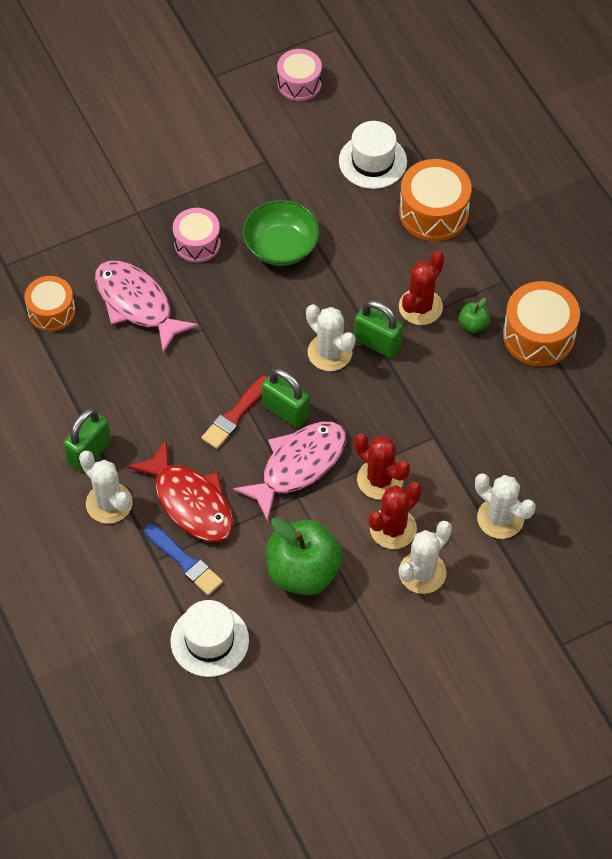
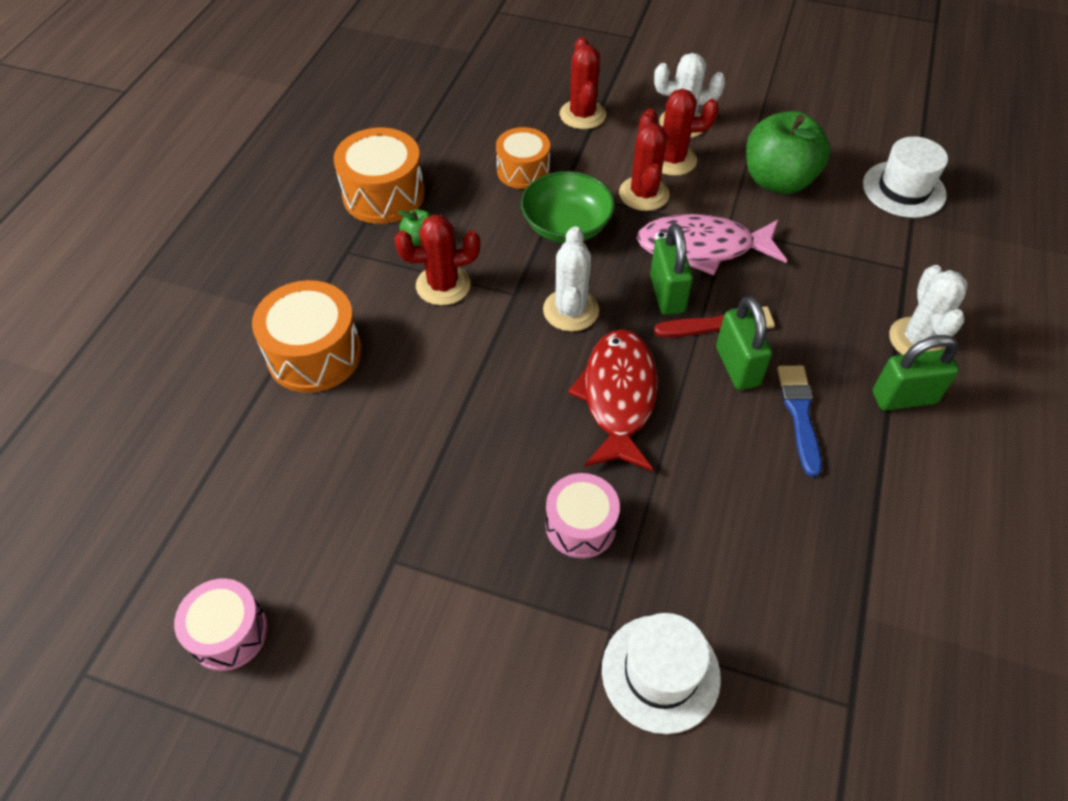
camera: 135 degrees left, 5 degrees down
(51, 311) = (832, 585): orange drum -> orange drum (523, 170)
(137, 304) = (718, 510): pink fish -> none
(184, 561) = (878, 250): blue brush -> blue brush (799, 414)
(190, 502) = (832, 288): red fish -> red fish (618, 397)
(281, 246) = (496, 445): green bowl -> green bowl (566, 226)
(372, 161) = (292, 455): white hat -> white hat (660, 673)
(377, 343) = (518, 286): green padlock -> green padlock (737, 366)
(500, 518) = (582, 115): white cactus -> red cactus

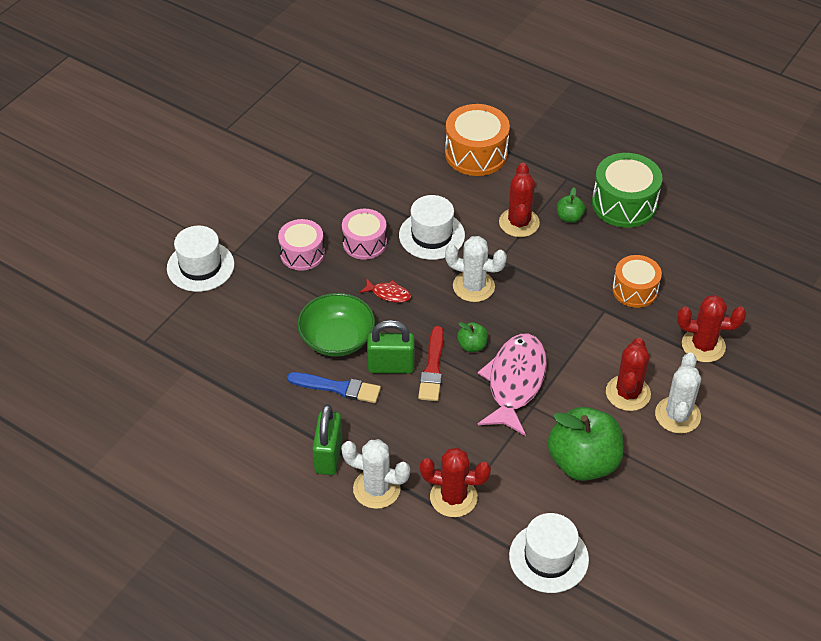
camera: 105 degrees right, 5 degrees down
(229, 633) = (300, 108): pink drum -> pink drum (364, 243)
(384, 195) = (624, 204): orange drum -> green drum
(493, 372) = (431, 235): none -> white hat
(566, 226) = (561, 303): green bowl -> green bowl (337, 339)
(618, 397) = (388, 294): red fish -> red fish, size x0.44
(644, 194) = (588, 361): red cactus -> red cactus (453, 497)
(667, 294) = (472, 346): green padlock -> green apple

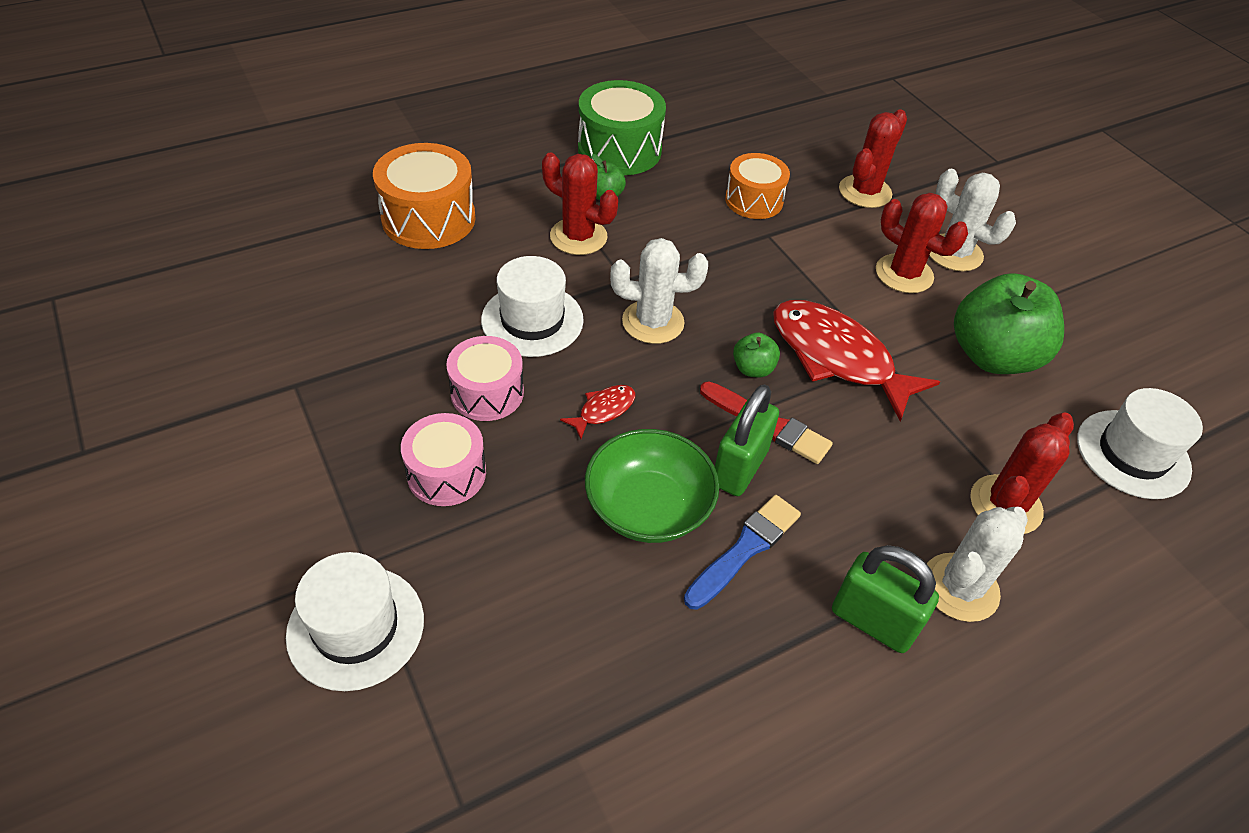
camera: 65 degrees left, 0 degrees up
(473, 286) = (653, 322): white cactus -> white cactus turned 45 degrees clockwise
(515, 382) = (837, 357): pink fish -> red fish

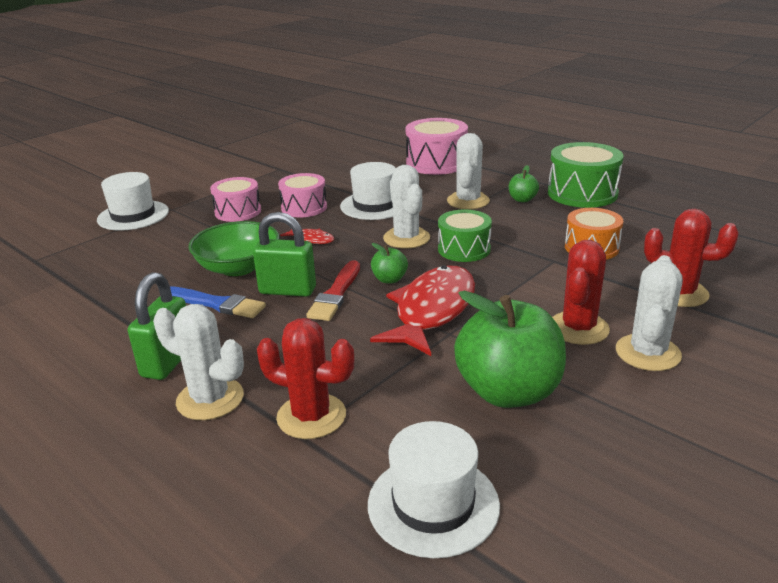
camera: 75 degrees right, 20 degrees down
(428, 218) = (436, 163): orange drum -> pink drum
(578, 237) = (468, 201): red cactus -> white cactus
(709, 286) = (464, 249): none -> green drum

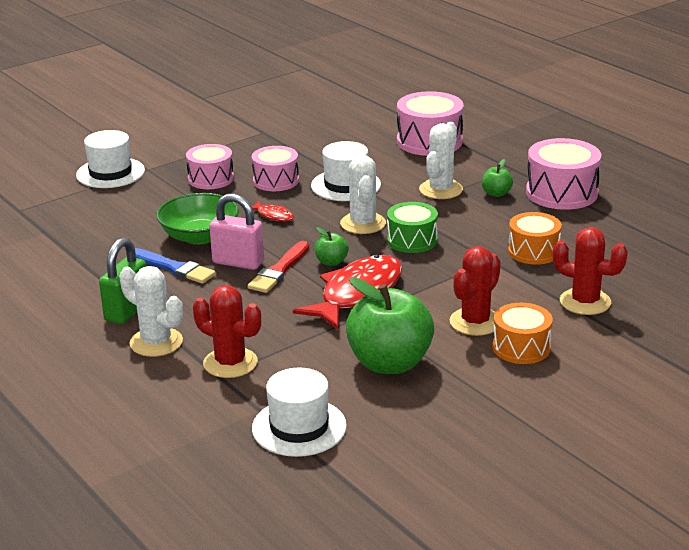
camera: 10 degrees right, 0 degrees up
(287, 290) = (238, 262): green padlock -> pink padlock
(582, 193) = (561, 193): green drum -> pink drum
(647, 353) = (521, 347): white cactus -> orange drum

